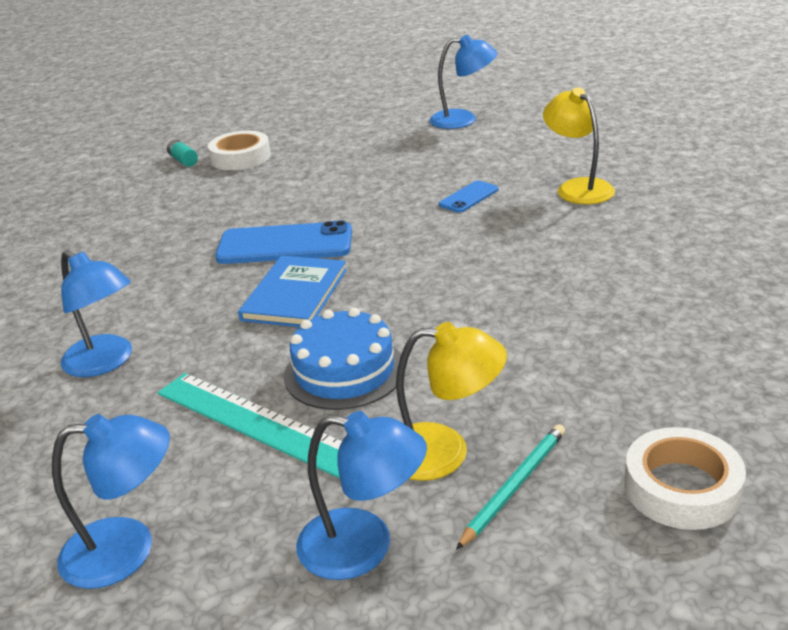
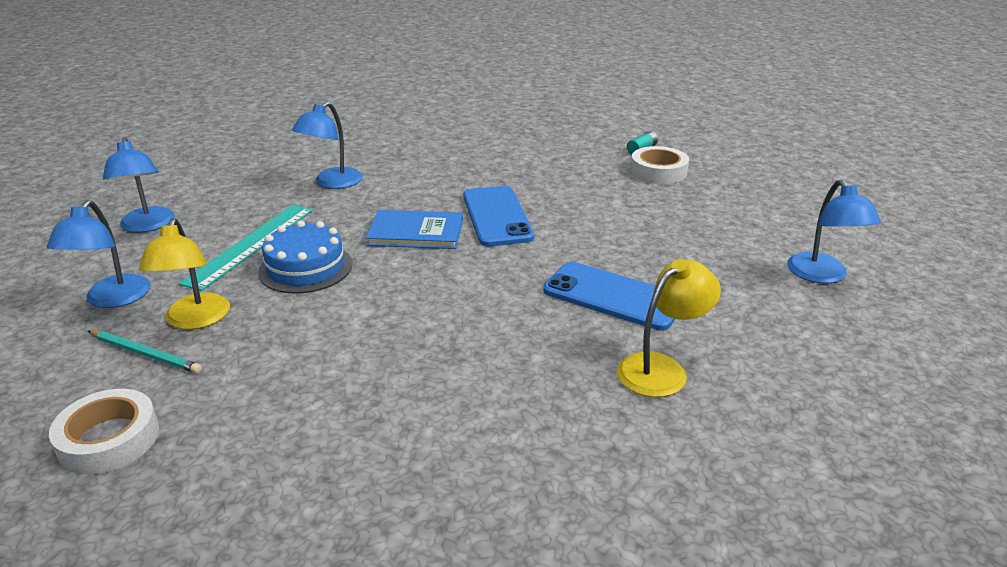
camera: 75 degrees right, 0 degrees up
(469, 197) = (613, 296): blue phone -> blue phone, size x1.94

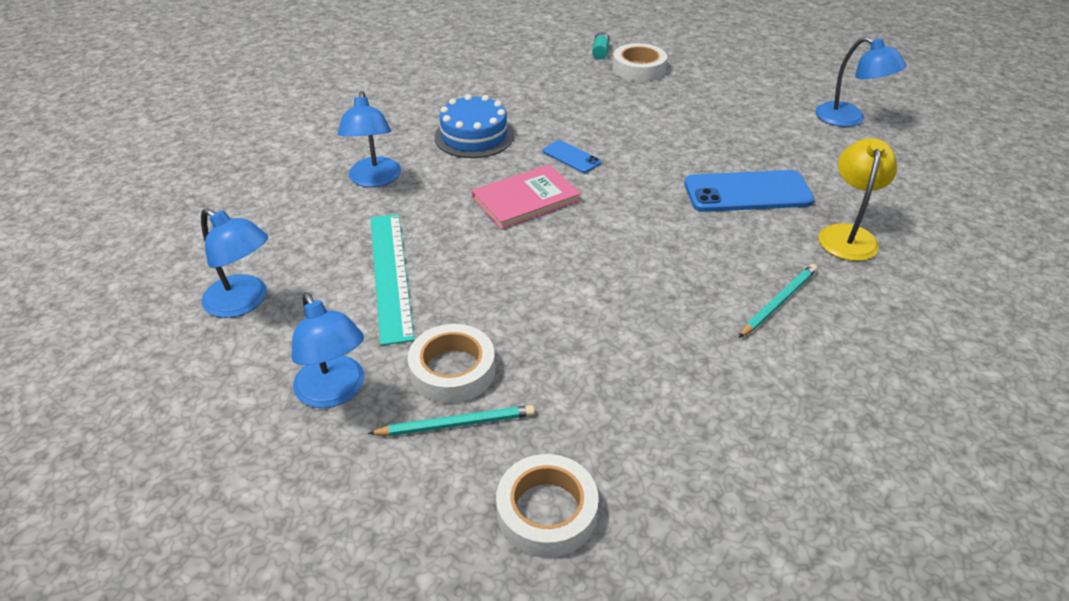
camera: 35 degrees left, 10 degrees up
(195, 320) = (452, 370): yellow lamp -> white tape
(305, 268) = (478, 274): blue cake -> blue cake (474, 136)
(416, 233) = (526, 199): blue book -> pink book
(497, 216) = (571, 157): blue phone -> blue phone, size x0.52
(506, 390) = (778, 302): none -> turquoise pencil

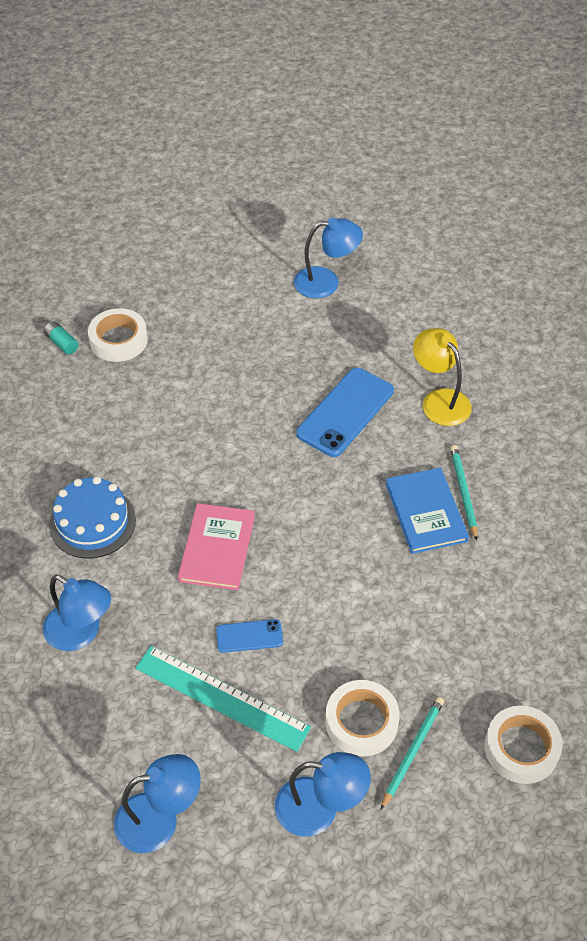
camera: 50 degrees left, 10 degrees up
(571, 157) = (193, 479): blue phone -> blue phone (249, 636)
(721, 290) = (426, 512): none -> blue book

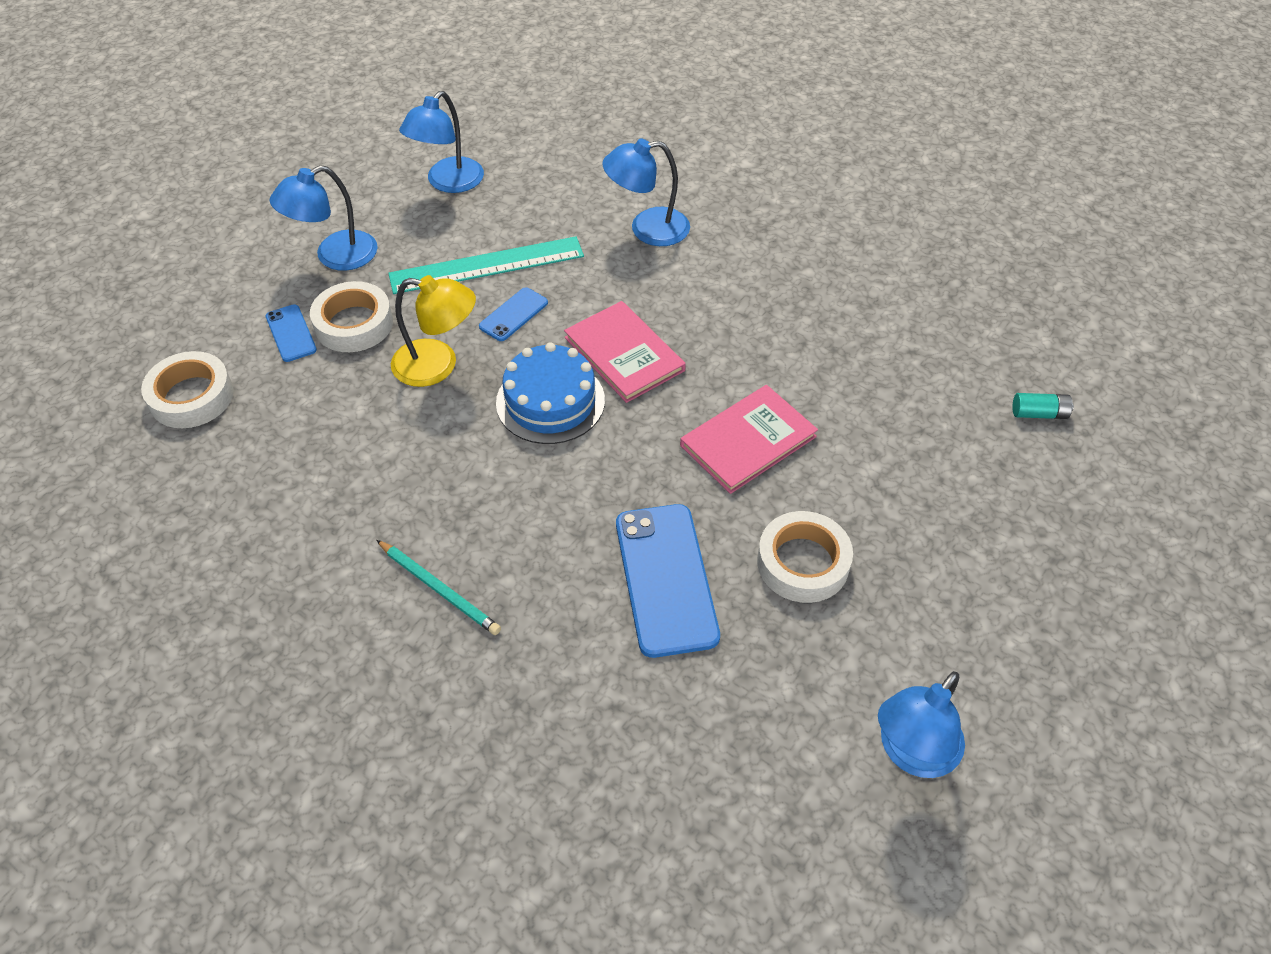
camera: 135 degrees right, 0 degrees up
(92, 522) = (754, 297): blue cake -> blue cake (550, 401)
(118, 340) = (998, 462): white tape -> white tape (803, 563)
(219, 442) = (748, 441): none -> pink book
(412, 751) = (291, 333): turquoise pencil -> blue phone
(426, 512) = (460, 534): blue book -> none
(439, 400) = (576, 689): yellow lamp -> yellow lamp (438, 365)

